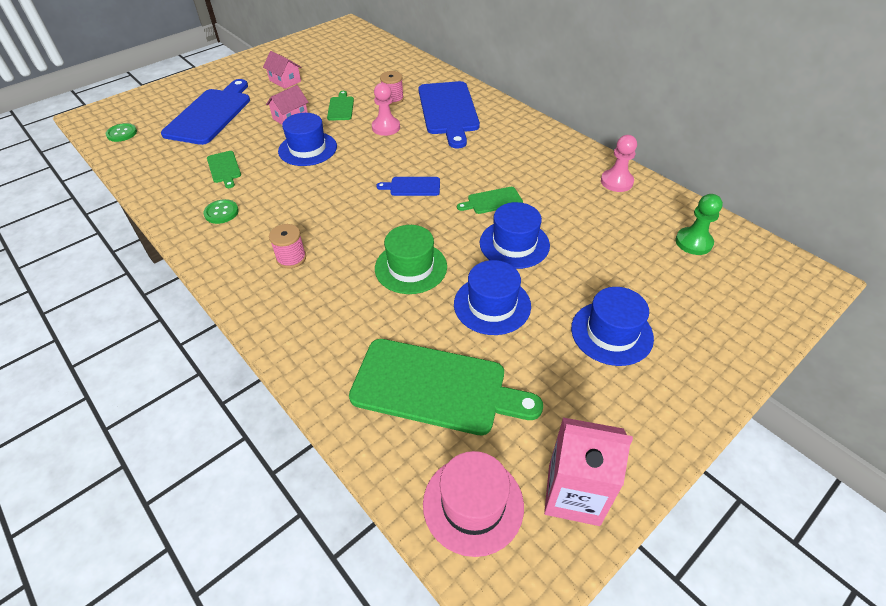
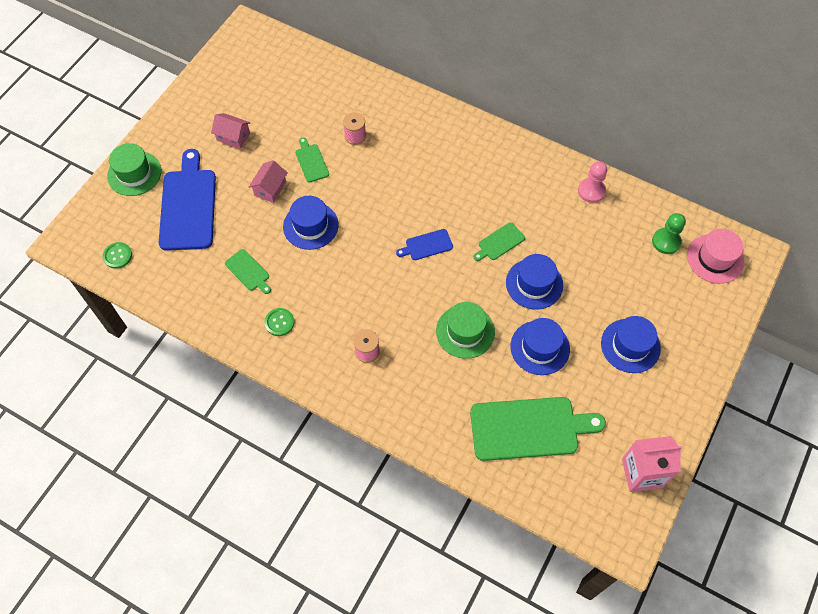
camera: 20 degrees left, 15 degrees up
(185, 87) = (134, 173): none -> green hat
(386, 127) = (368, 177): pink pawn -> none
(448, 110) = (415, 138): blue cutting board -> none
(473, 504) = (586, 500): pink hat -> pink hat (715, 258)

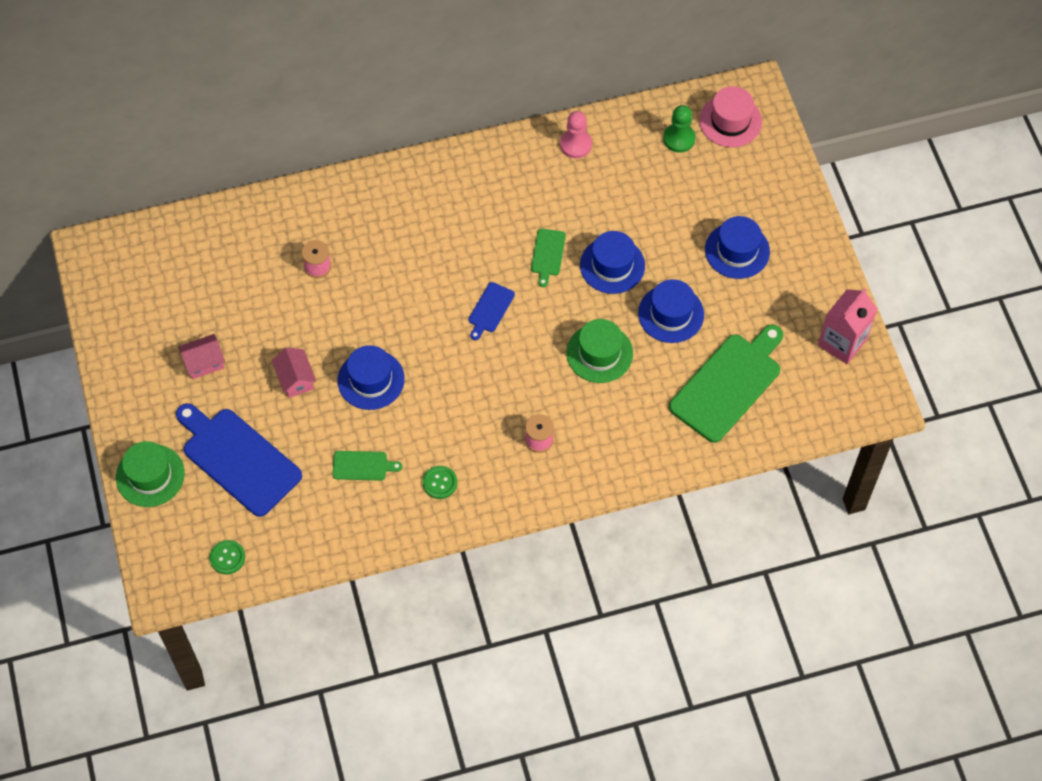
camera: 45 degrees left, 0 degrees up
(311, 161) = (304, 323): green cutting board -> none

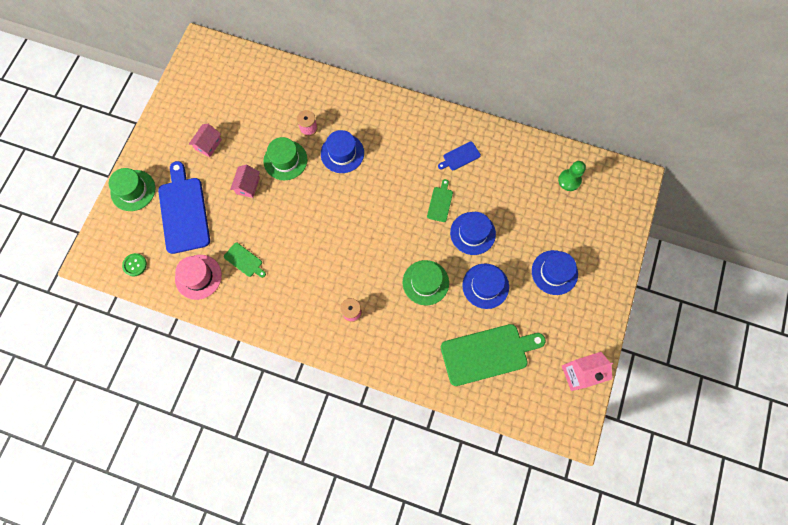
camera: 35 degrees right, 10 degrees up
(204, 362) = (208, 145): pink house -> pink house turned 75 degrees counterclockwise
(319, 321) = (285, 160): none -> green hat
(371, 380) = (287, 213): blue hat -> blue hat (342, 153)
(440, 483) = (278, 300): green button -> none
(490, 309) = (383, 214): blue cutting board -> blue cutting board (460, 157)
(548, 254) = (440, 202): green cutting board -> green cutting board turned 150 degrees clockwise
(576, 144) = (505, 146): pink pawn -> none
(730, 121) = (609, 189): pink hat -> pink hat (198, 277)

